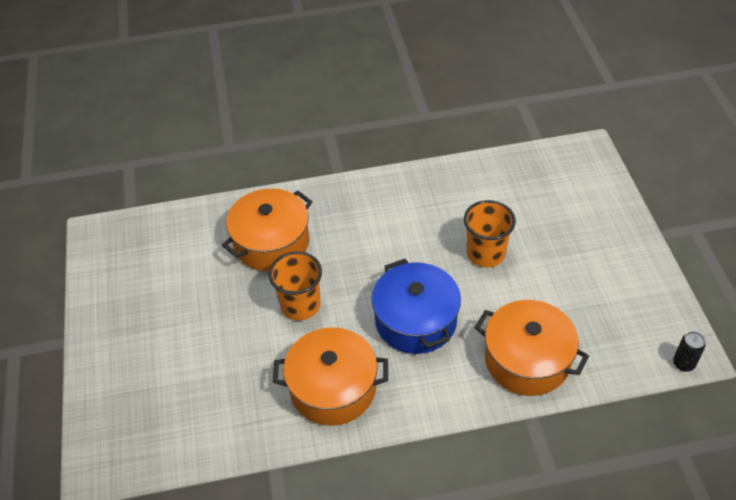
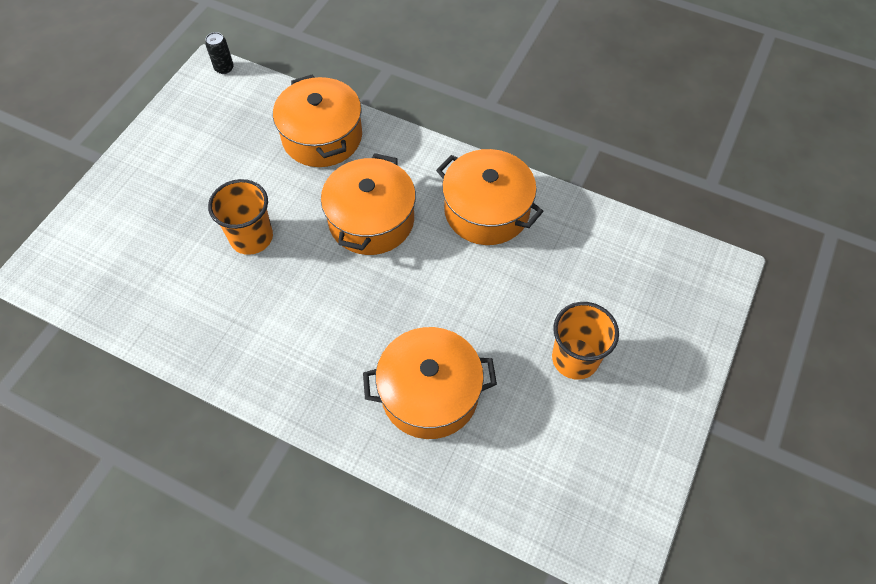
camera: 145 degrees left, 10 degrees up
(300, 305) = (455, 301): orange cup -> orange cup (575, 358)
(415, 320) = (371, 220): blue pot -> orange pot

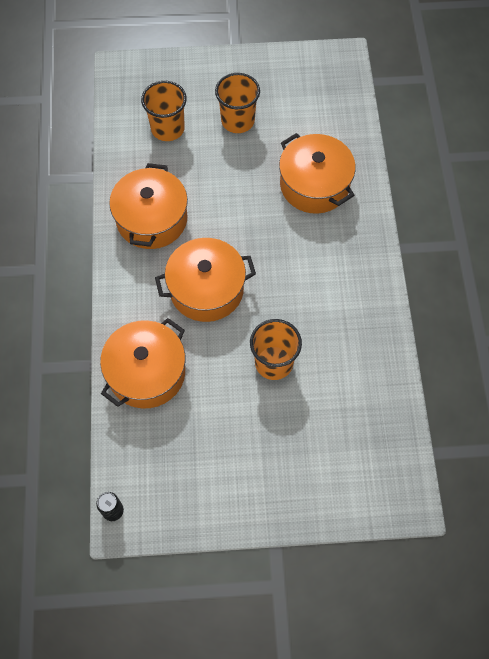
camera: 120 degrees left, 5 degrees up
(602, 279) = (167, 128): none -> orange cup

